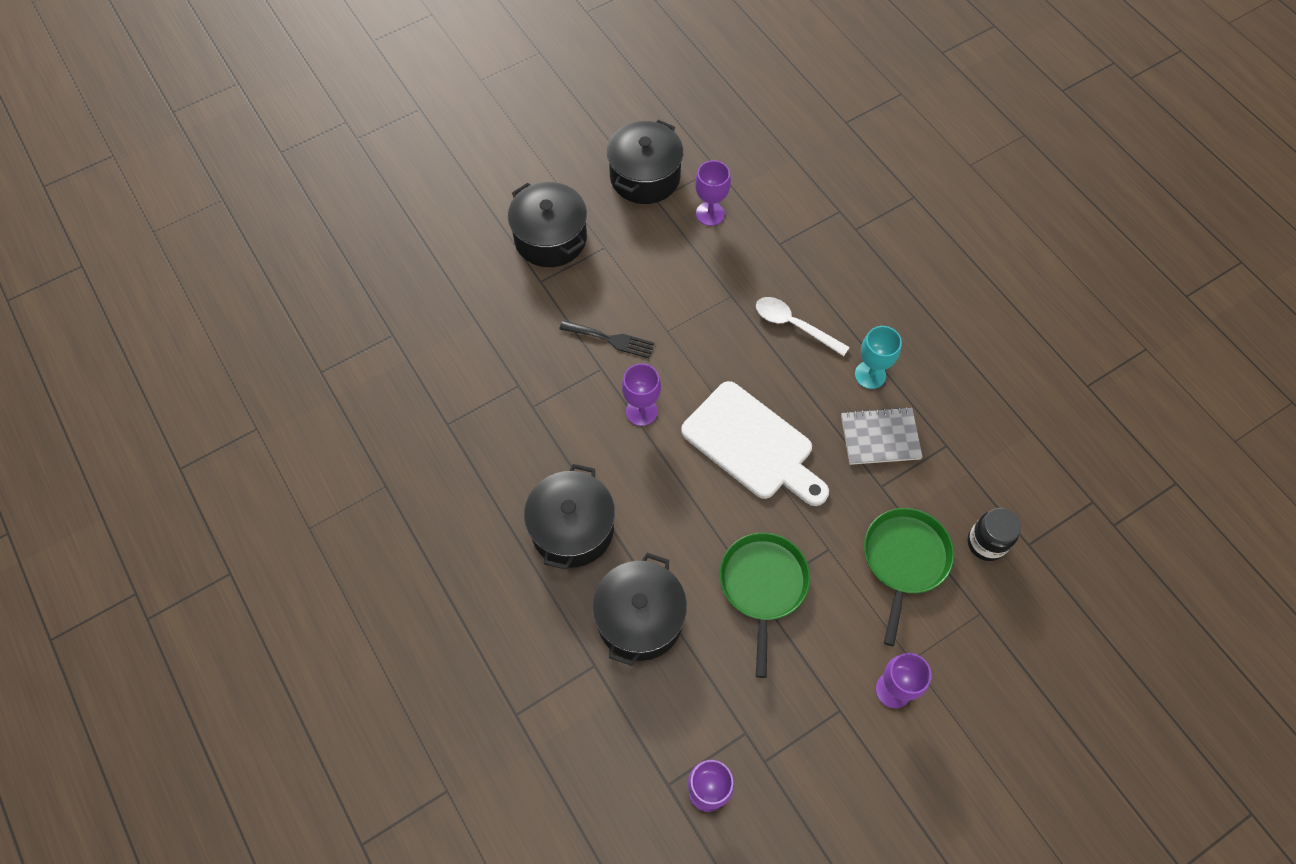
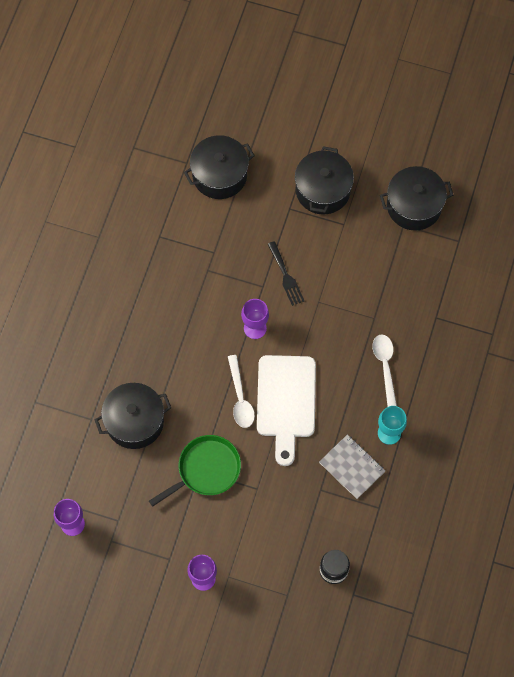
camera: 50 degrees right, 5 degrees up
(572, 529) = (155, 348): black pot -> black pot (219, 175)
(708, 486) = (240, 397): none -> white spoon
(710, 214) = (421, 262): purple goblet -> none
(904, 559) = (285, 533): green pan -> none

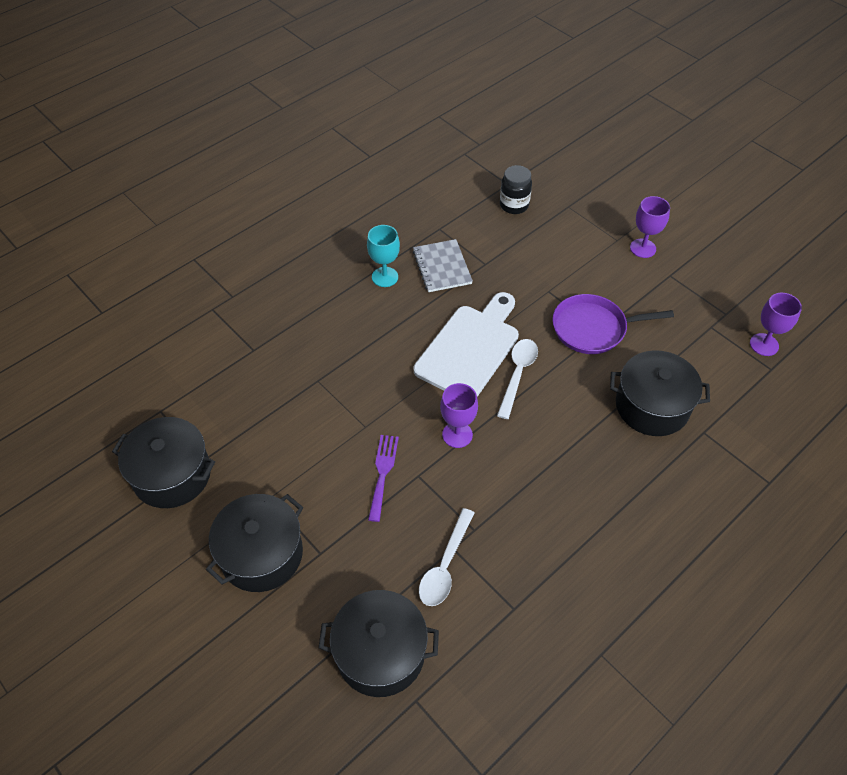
camera: 150 degrees left, 15 degrees down
(206, 469) = (593, 328): green pan -> purple pan
(286, 276) = (383, 473): black fork -> purple fork
(385, 367) = (343, 331): white spoon -> white spoon (445, 565)

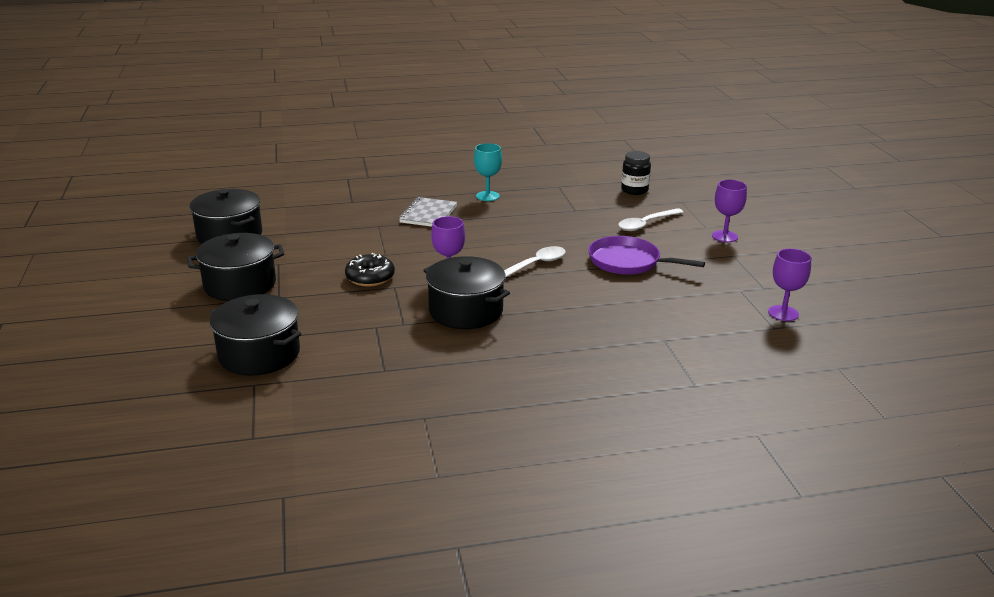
camera: 30 degrees right, 25 degrees down
(383, 473) = (370, 277): purple fork -> black donut
(442, 267) = (537, 203): grey notebook -> grey notebook (428, 214)
(445, 565) = (359, 332): white spoon -> white spoon (646, 224)
(470, 348) = (511, 243): white cutting board -> none
(652, 406) = (632, 313): black pot -> black pot (466, 311)

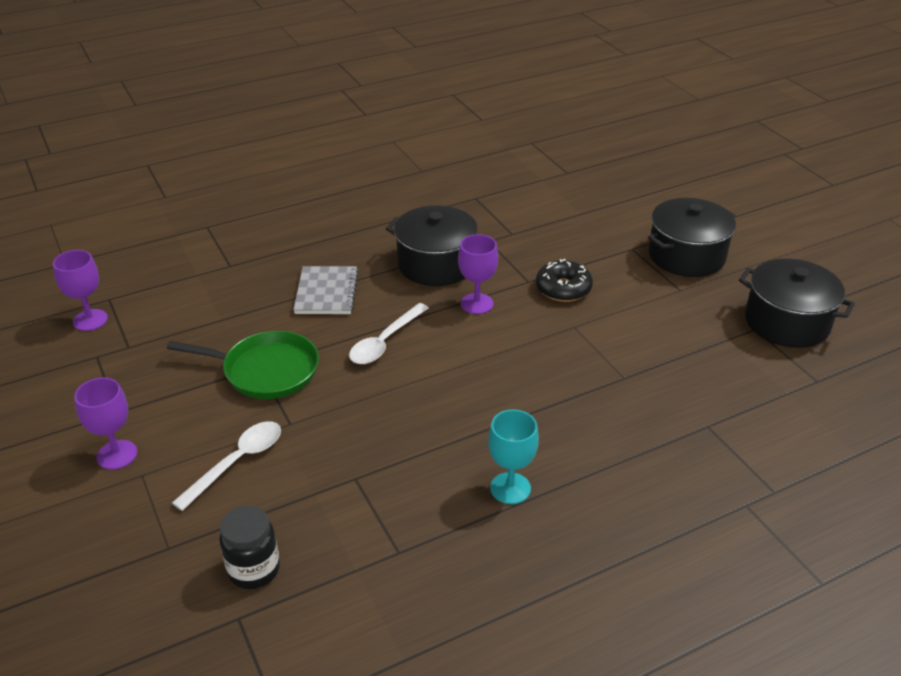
camera: 165 degrees right, 10 degrees up
(259, 354) = (588, 194): black pot -> none
(428, 214) = (574, 418): grey notebook -> grey notebook (326, 292)
(627, 262) = (266, 370): purple pan -> green pan

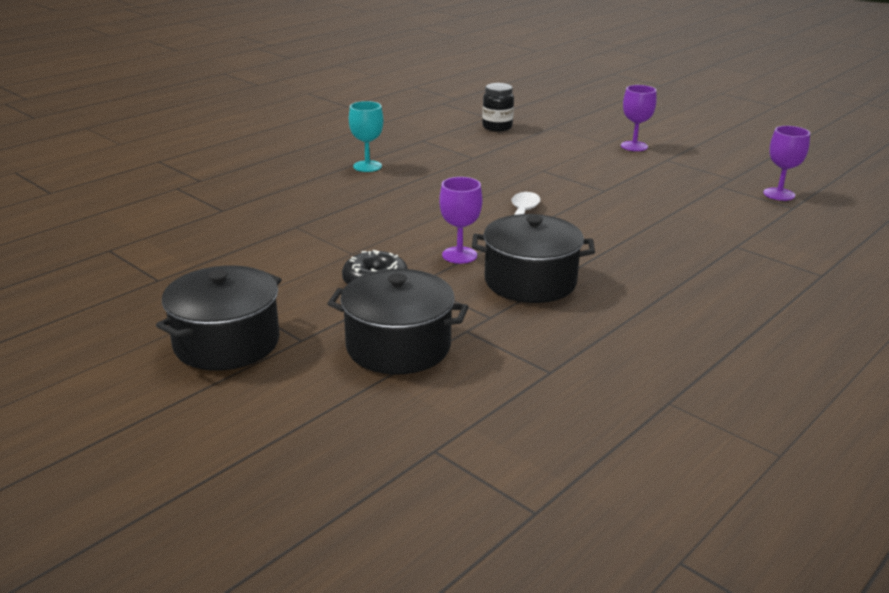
camera: 160 degrees right, 10 degrees down
(237, 462) = (555, 153): white spoon -> none
(266, 370) = (595, 189): green pan -> none
(326, 292) = (613, 241): grey notebook -> none
(787, 322) = (118, 291): black pot -> black pot (398, 346)

